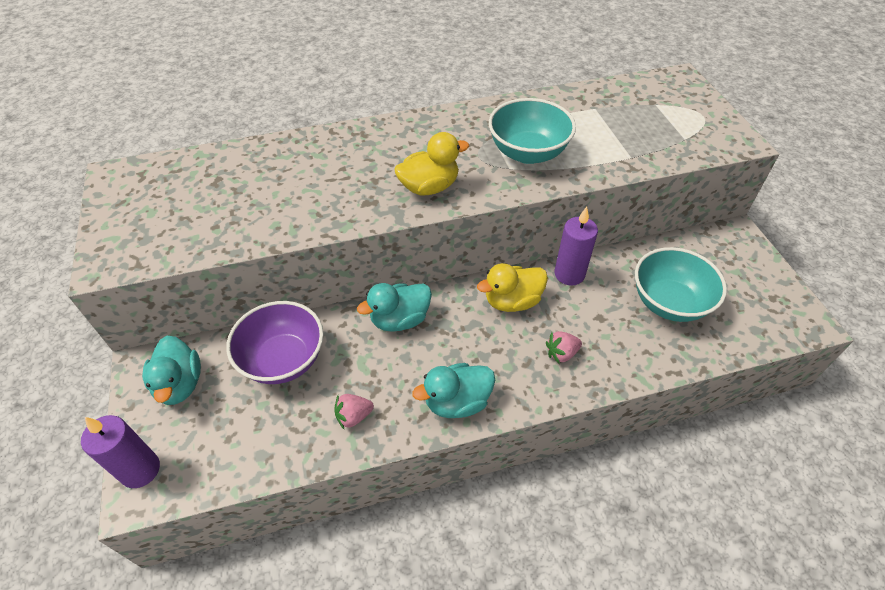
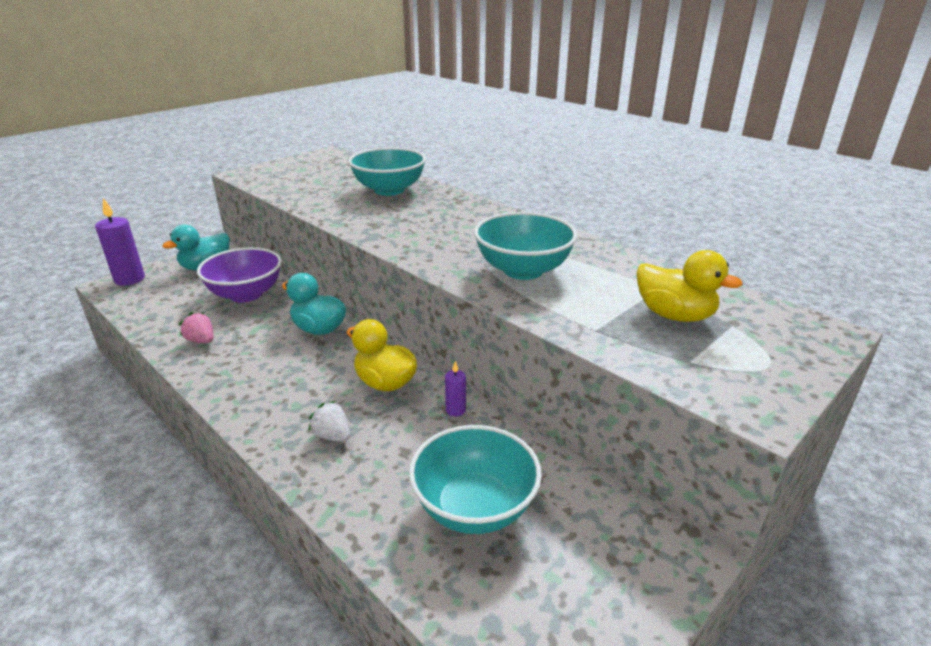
camera: 60 degrees right, 20 degrees down
(290, 166) = (389, 190): none -> turquoise bowl
(429, 187) = (417, 240): yellow duck -> yellow duck (674, 315)
(457, 402) = (237, 387): turquoise duck -> none
(561, 353) = (332, 436): pink strawberry -> white strawberry
(569, 274) = (455, 410): purple candle -> purple candle, size x0.51

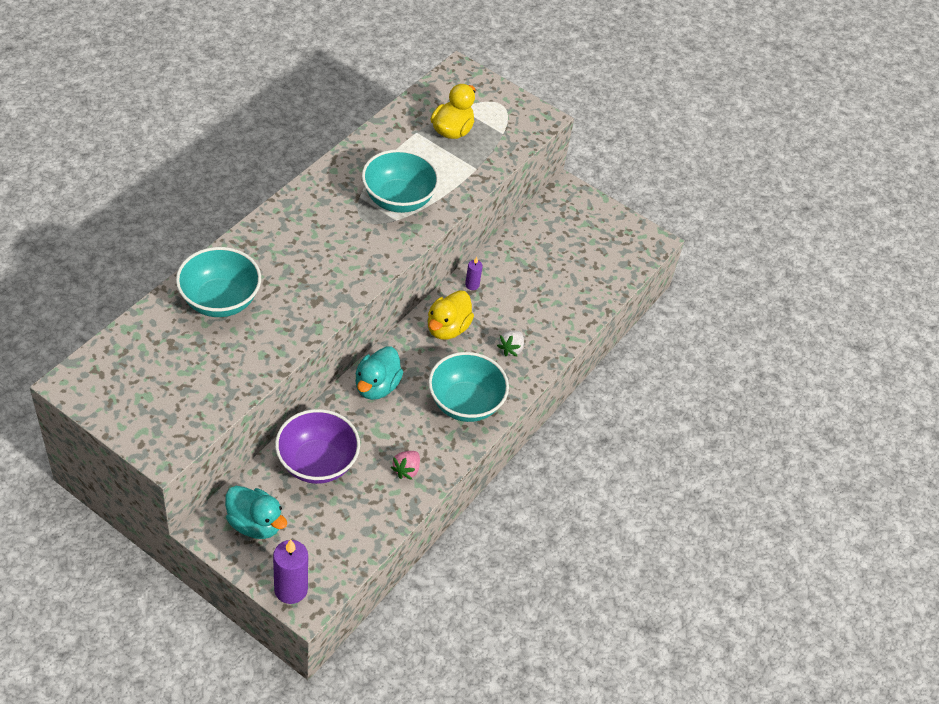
camera: 105 degrees left, 20 degrees up
(474, 507) = (556, 272): turquoise bowl -> turquoise bowl (465, 403)

